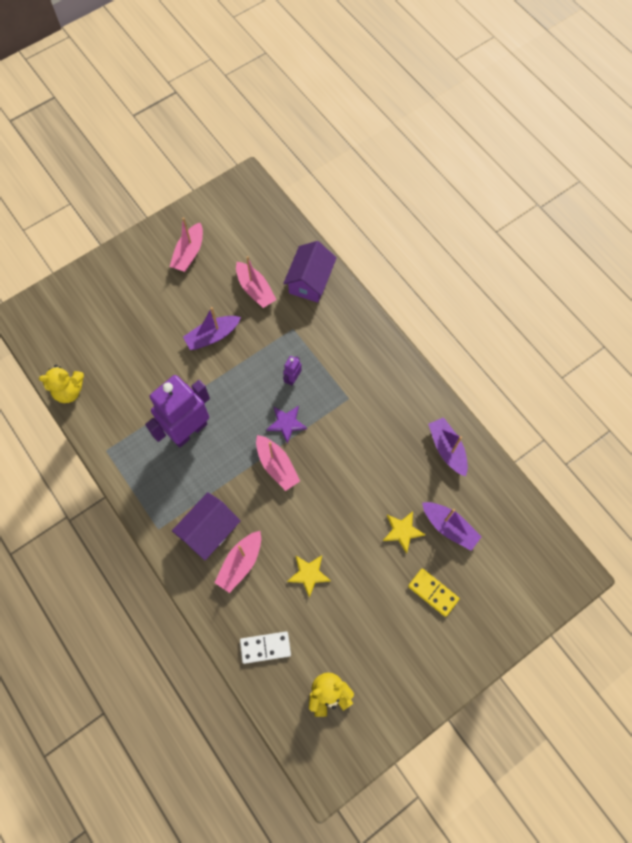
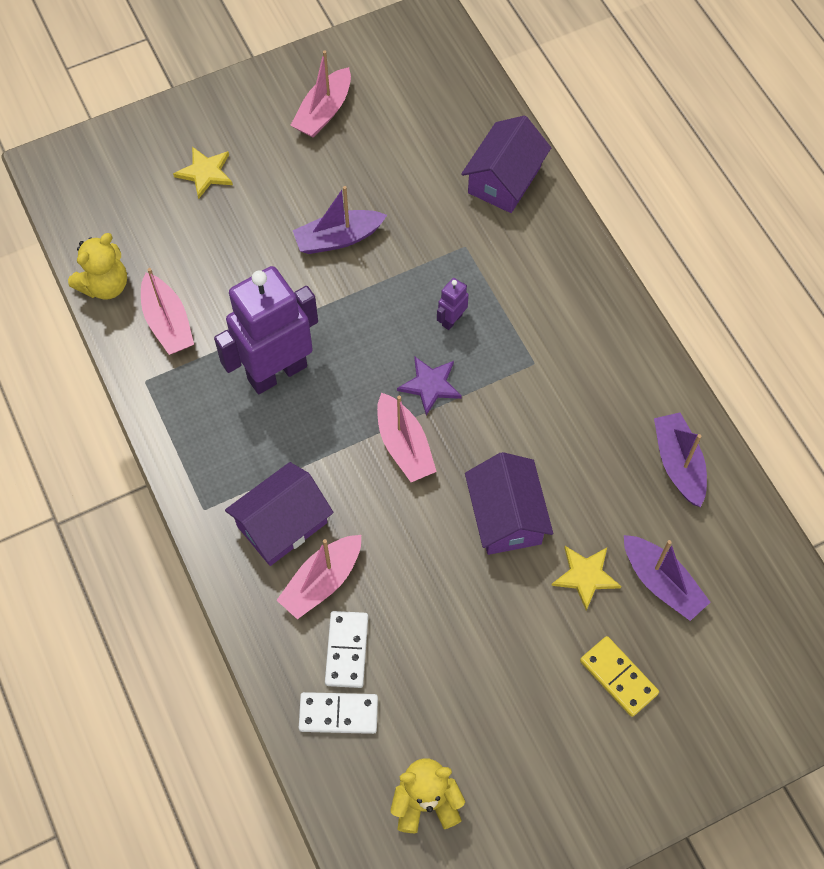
camera: 10 degrees right, 5 degrees down
(69, 391) = (105, 285): yellow teddy bear -> yellow teddy bear turned 45 degrees counterclockwise
(255, 290) = (416, 180): pink boat -> pink boat (168, 323)
(263, 605) = (347, 650): none -> white domino
(309, 574) = (426, 616): yellow star -> yellow star (205, 173)
(347, 501) = (506, 516): none -> purple house

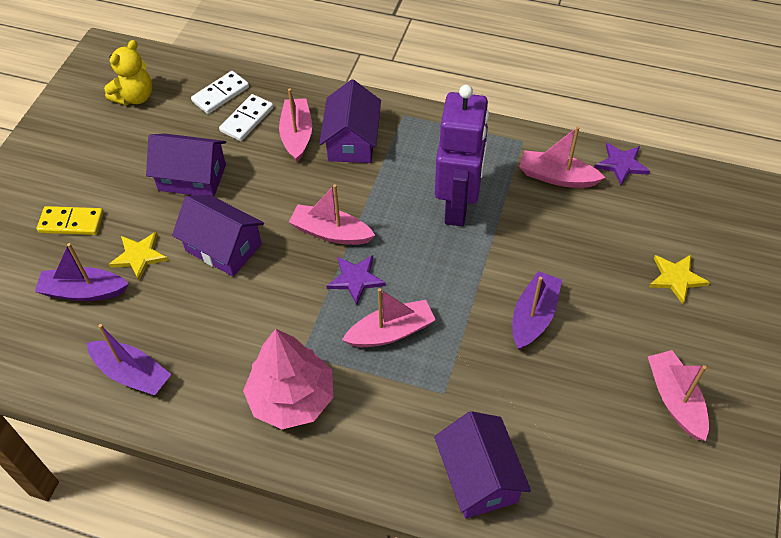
camera: 135 degrees right, 10 degrees down
(105, 285) = (621, 164): yellow teddy bear -> purple star
(347, 650) = (247, 119): white domino -> white domino turned 75 degrees clockwise
(452, 320) = (391, 332): purple robot -> pink boat
(464, 624) = (192, 177): none -> purple house
(574, 337) = (291, 398): none -> pink tree

